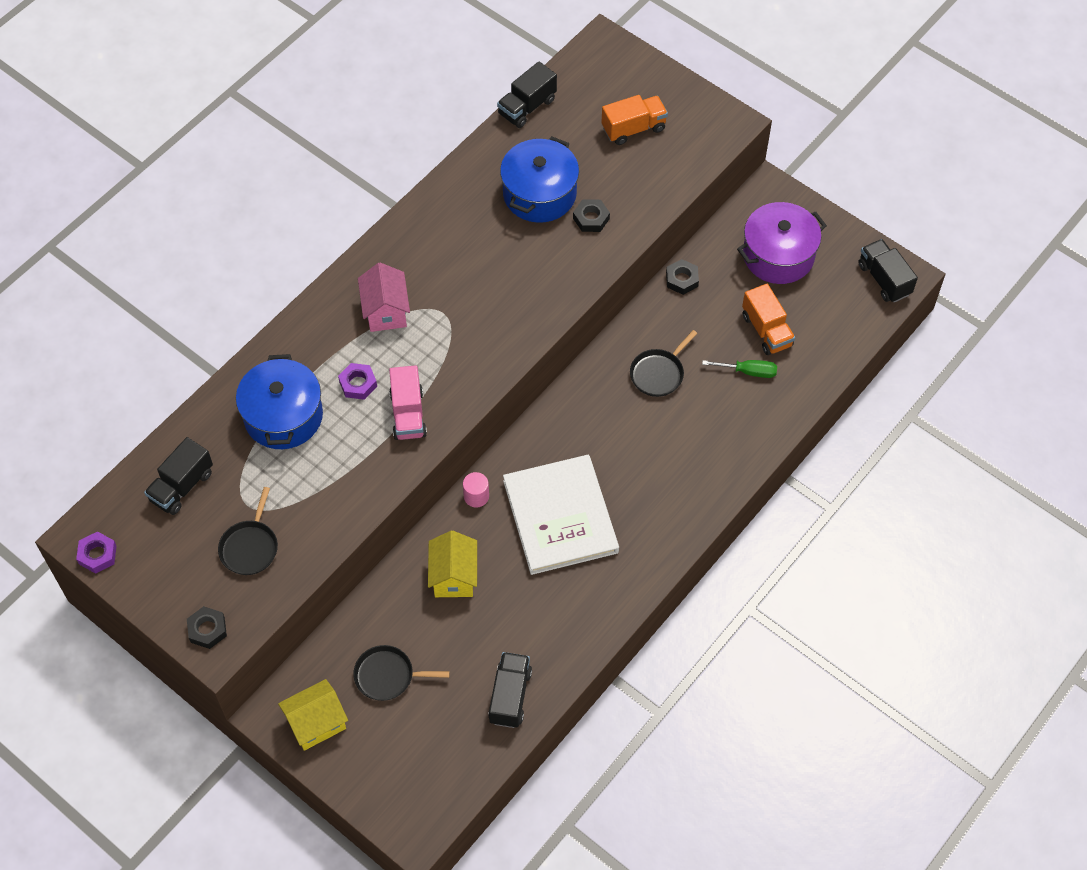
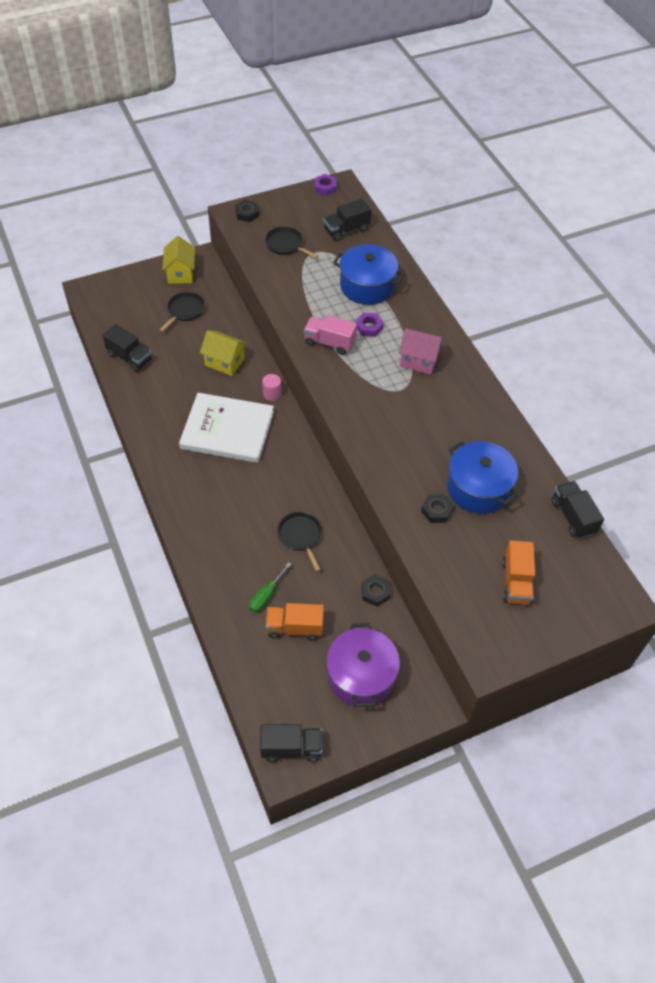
camera: 115 degrees right, 5 degrees down
(182, 486) = (346, 230): black truck -> black truck turned 90 degrees counterclockwise

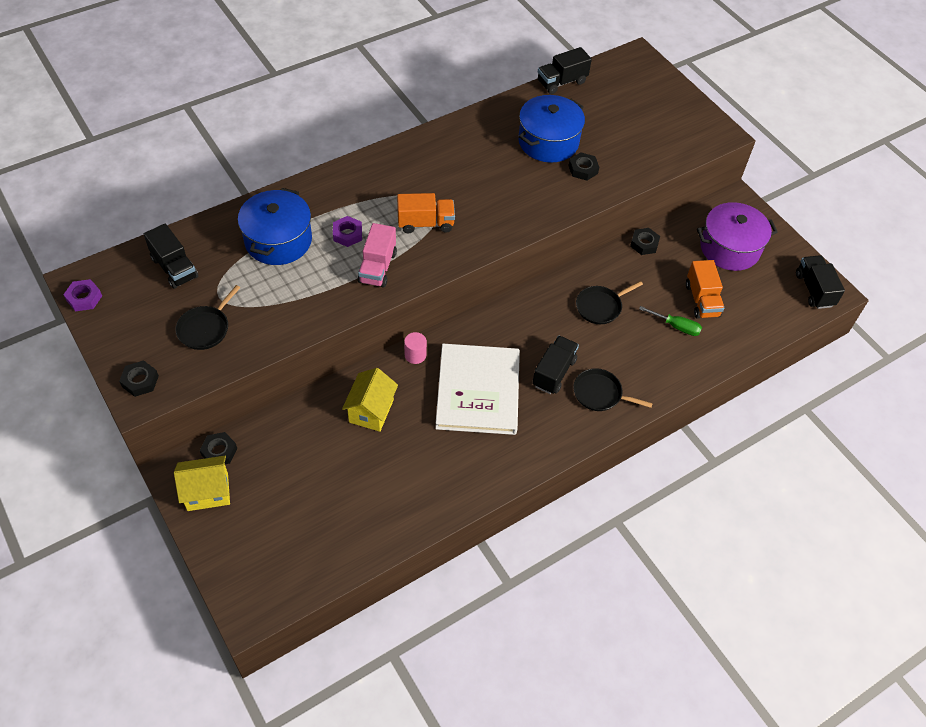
camera: 100 degrees left, 0 degrees up
(129, 357) = (378, 522): black truck -> black truck (554, 372)
(185, 311) = (283, 472): black pan -> black pan (600, 394)
(211, 279) = (219, 451): none -> black nut
(418, 361) = (392, 189): pink house -> none
(516, 582) = (640, 117): orange truck -> orange truck (425, 223)

